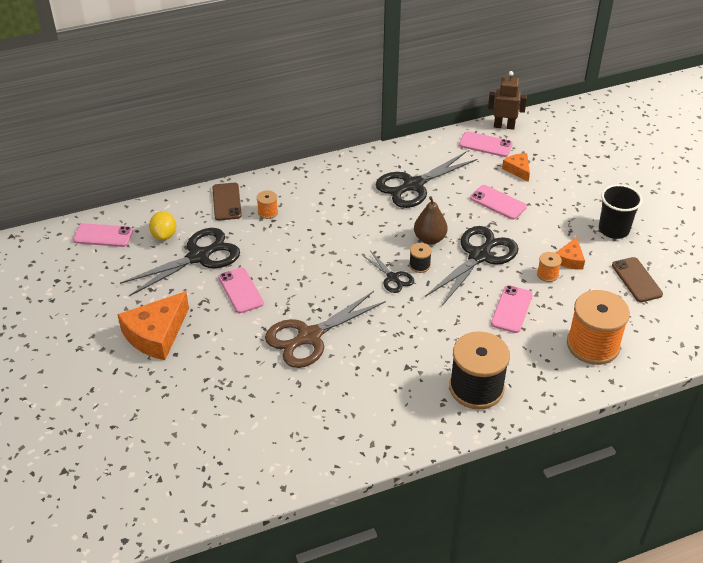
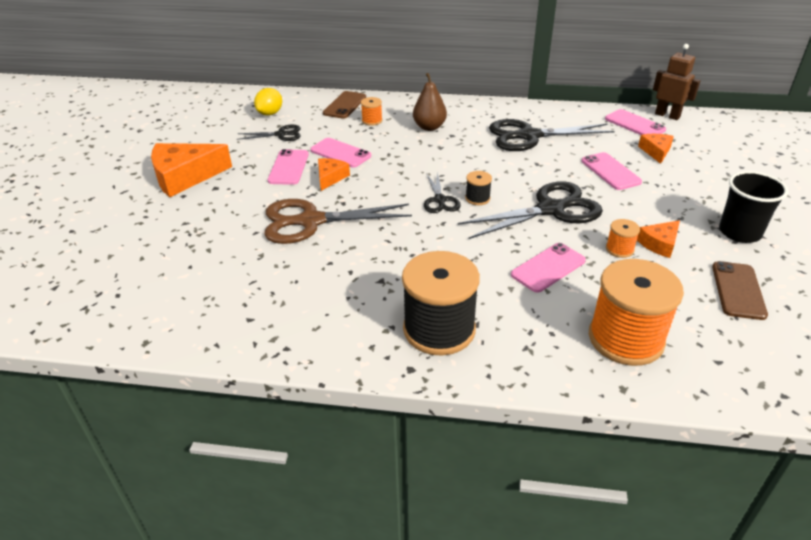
camera: 30 degrees right, 5 degrees down
(103, 235) = (225, 101): pink phone -> pink phone (340, 153)
(199, 257) = (281, 134): black scissors -> black scissors, size x0.52
(286, 288) = (330, 177): none -> orange cheese
(429, 239) = (508, 180): brown pear -> brown pear (429, 127)

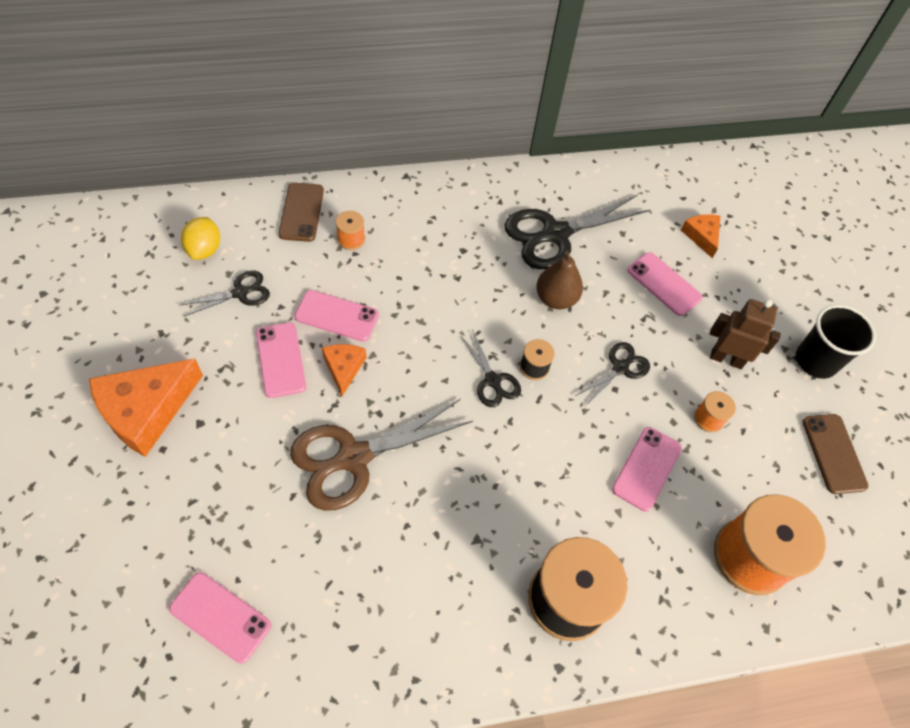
camera: 25 degrees left, 20 degrees up
(429, 127) = (430, 239): brown pear -> brown pear (556, 298)
(550, 209) = (620, 368): black scissors -> black scissors, size x0.52
(634, 124) = (666, 188): pink phone -> pink phone (220, 617)
(659, 244) = (745, 399): orange cheese -> none
(667, 115) = (697, 164): brown robot -> brown robot (726, 359)

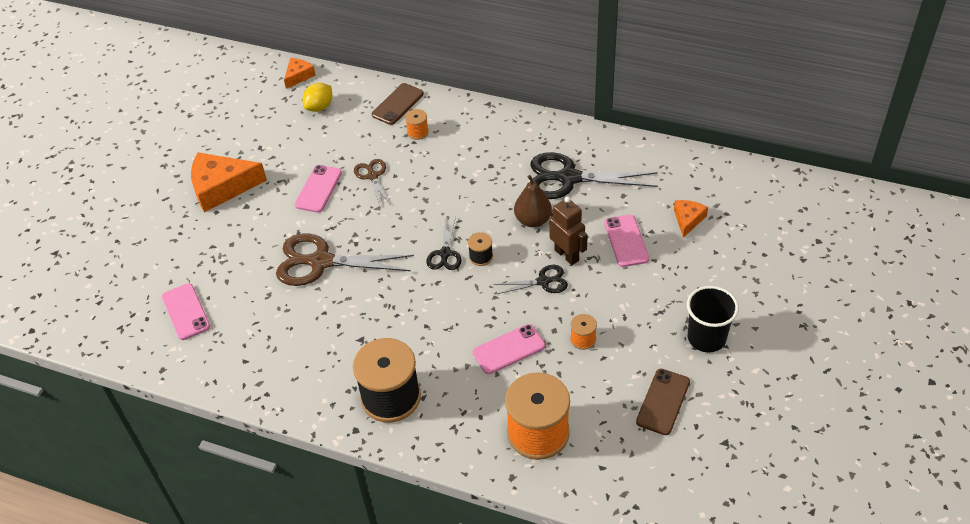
camera: 40 degrees right, 10 degrees down
(240, 293) = (322, 141): black scissors -> none
(337, 316) = (372, 176): pink phone -> brown scissors
(344, 368) = (353, 208): orange cheese -> orange cheese (298, 76)
(726, 359) = (632, 308): brown robot -> brown robot (567, 255)

